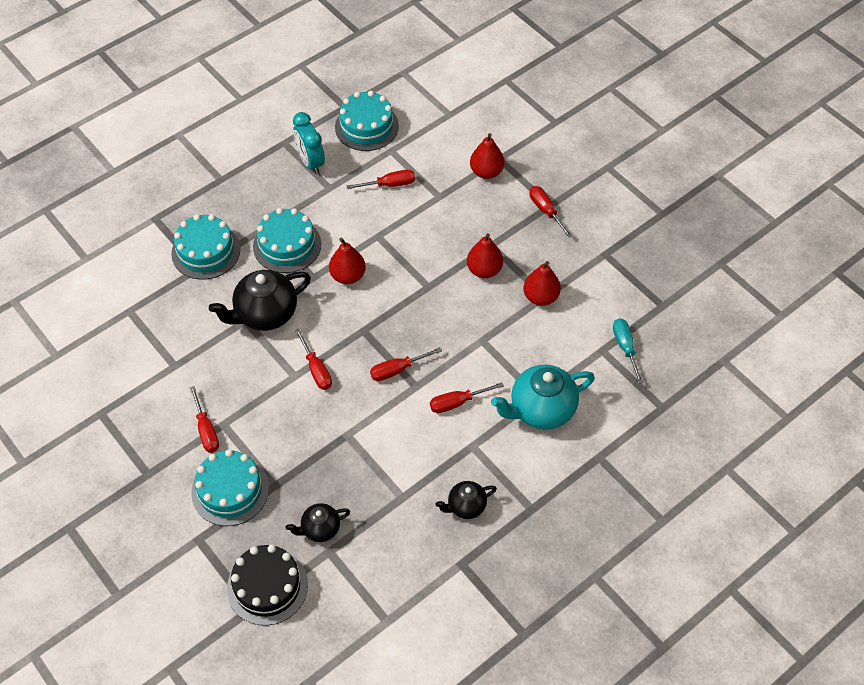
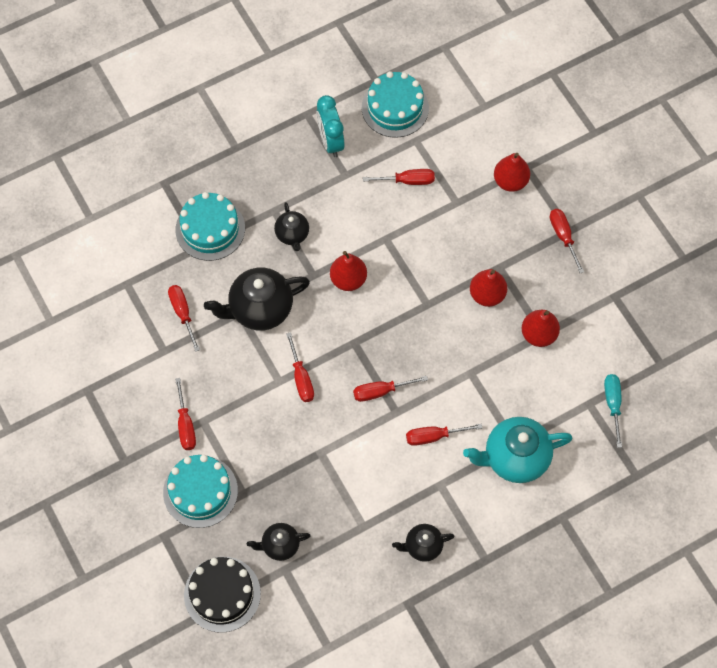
camera: 10 degrees right, 10 degrees up
(189, 329) = (183, 313): none -> red screwdriver
(287, 245) = (292, 235): turquoise cake -> black teapot

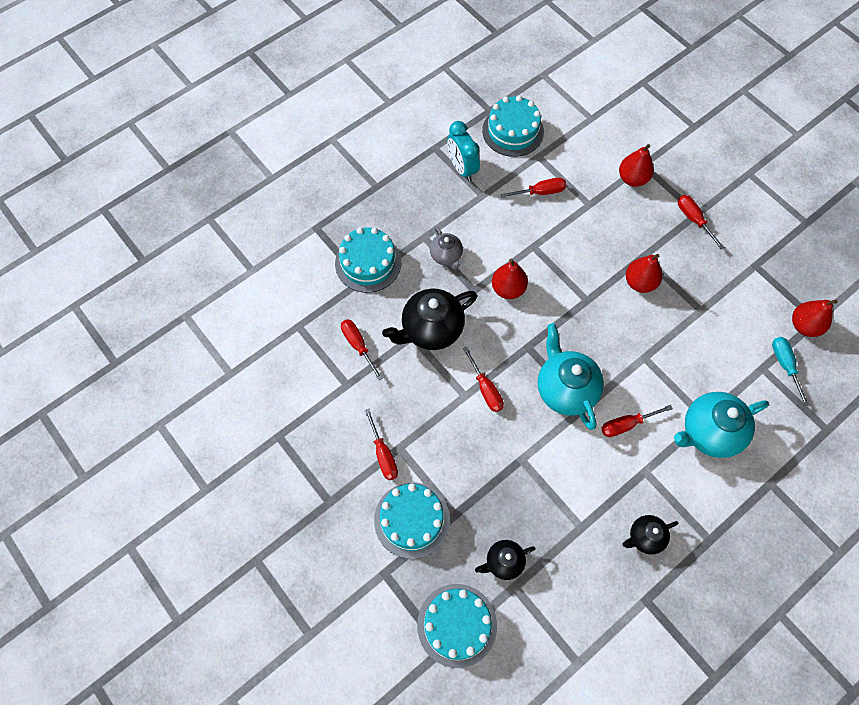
camera: 10 degrees left, 0 degrees up
(222, 594) = (457, 625): black cake -> turquoise cake
(292, 235) = (446, 256): black teapot -> grey teapot
(381, 391) = (565, 389): red screwdriver -> turquoise teapot
(538, 334) = (697, 311): red pear -> red pear (804, 326)

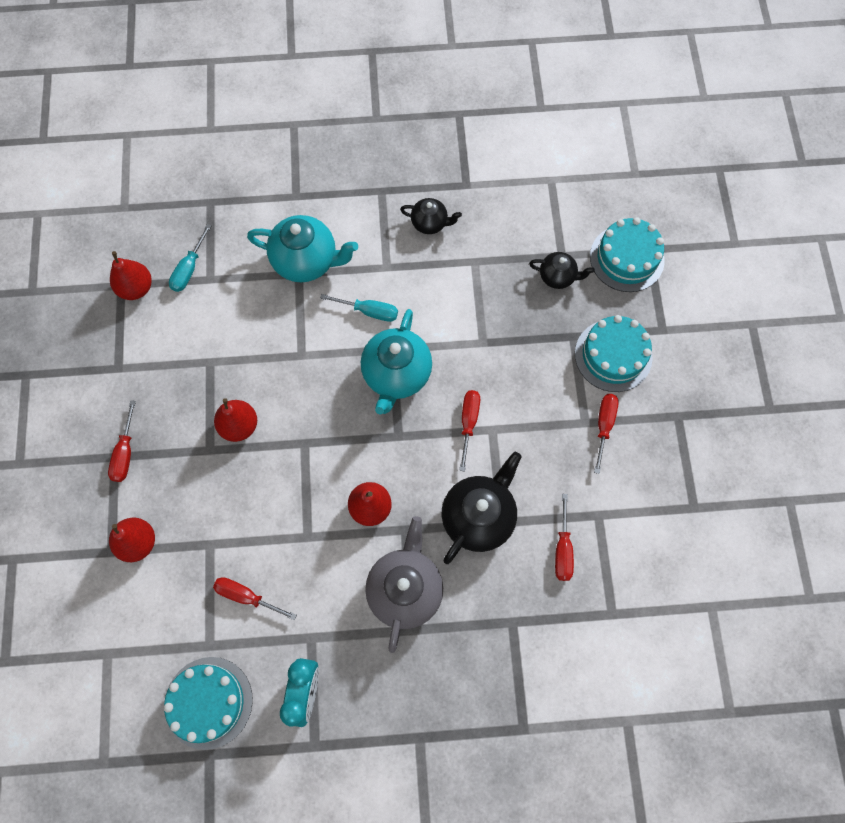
camera: 145 degrees left, 5 degrees up
(368, 263) = (493, 640): turquoise cake -> none
(431, 330) = (478, 516): black teapot -> black teapot turned 60 degrees counterclockwise
(446, 256) = (405, 589): grey teapot -> grey teapot, size x1.80
(627, 424) = (369, 311): red screwdriver -> turquoise screwdriver

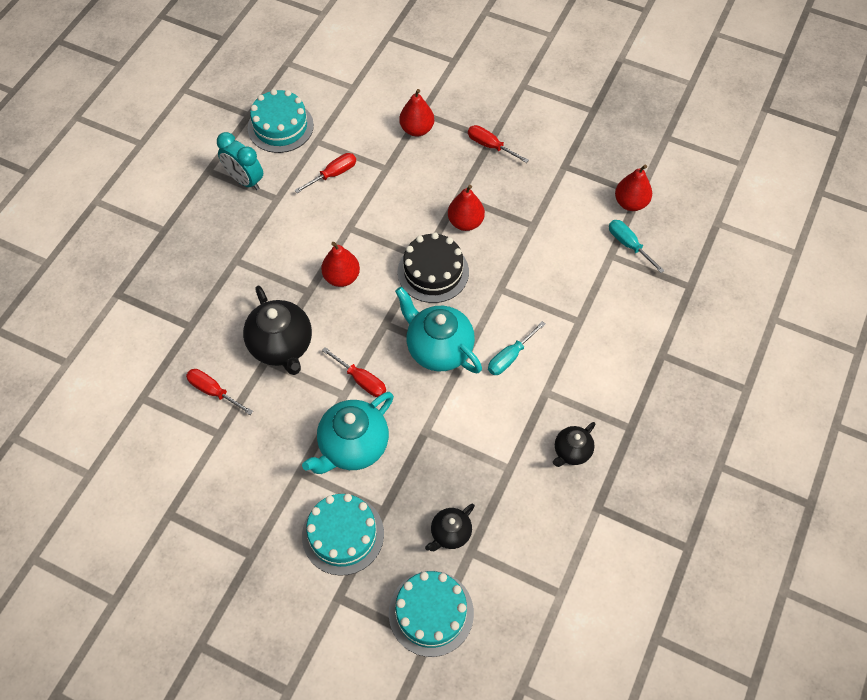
camera: 120 degrees right, 10 degrees down
(306, 261) = (588, 332): turquoise teapot -> turquoise teapot (353, 446)
(315, 424) = (433, 272): none -> black cake
(405, 589) = (266, 270): grey teapot -> none
(604, 426) = (286, 485): red screwdriver -> none

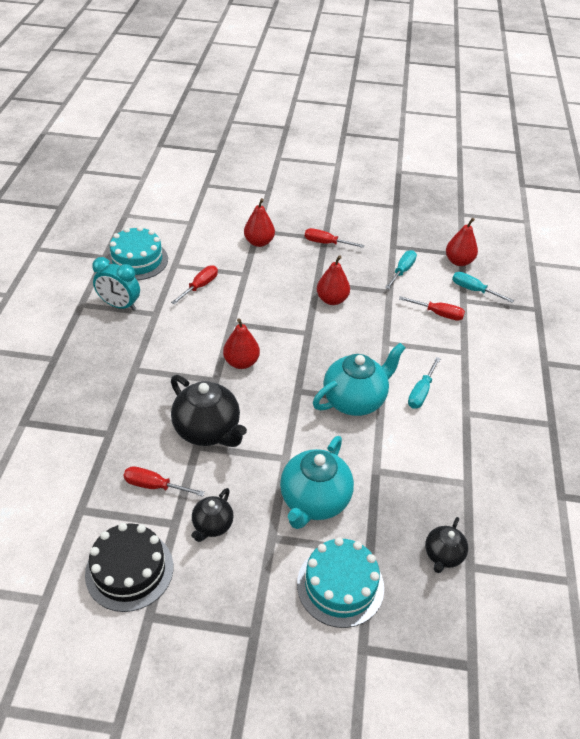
camera: 20 degrees left, 15 degrees down
(361, 380) = (296, 441): red screwdriver -> red screwdriver (438, 314)
(431, 613) = (462, 636): turquoise cake -> none
(433, 272) = (322, 341): black cake -> black cake (129, 570)
(438, 348) = (355, 400): turquoise teapot -> turquoise teapot turned 120 degrees clockwise
(559, 202) = (402, 271): none -> turquoise screwdriver
(571, 452) = (514, 455): black teapot -> black teapot (212, 525)

